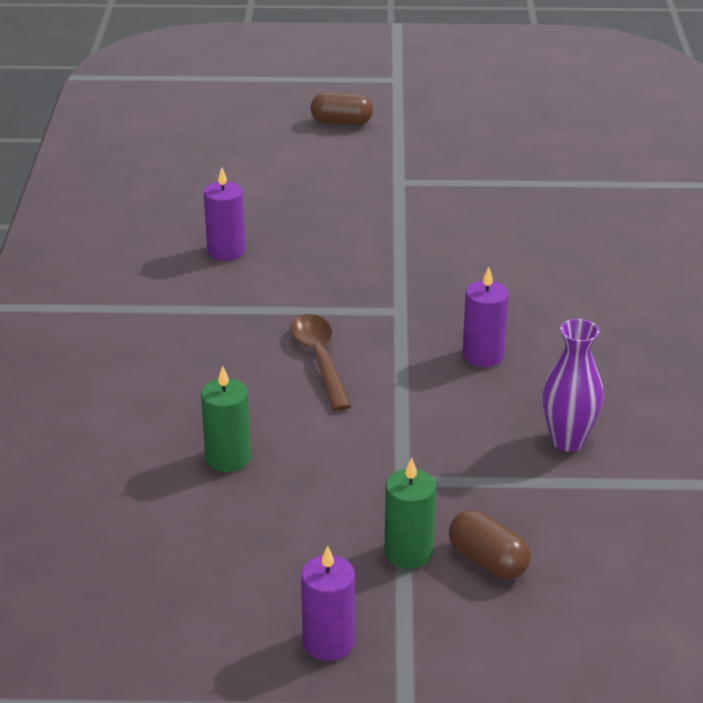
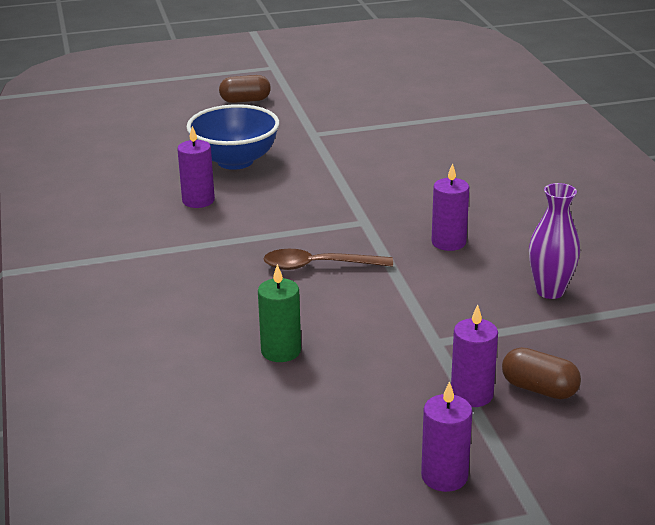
camera: 15 degrees left, 5 degrees down
(291, 205) = (235, 161): none -> blue bowl
(319, 359) = (318, 266): brown spoon -> brown spoon turned 60 degrees counterclockwise
(408, 552) = (471, 394): green candle -> purple candle

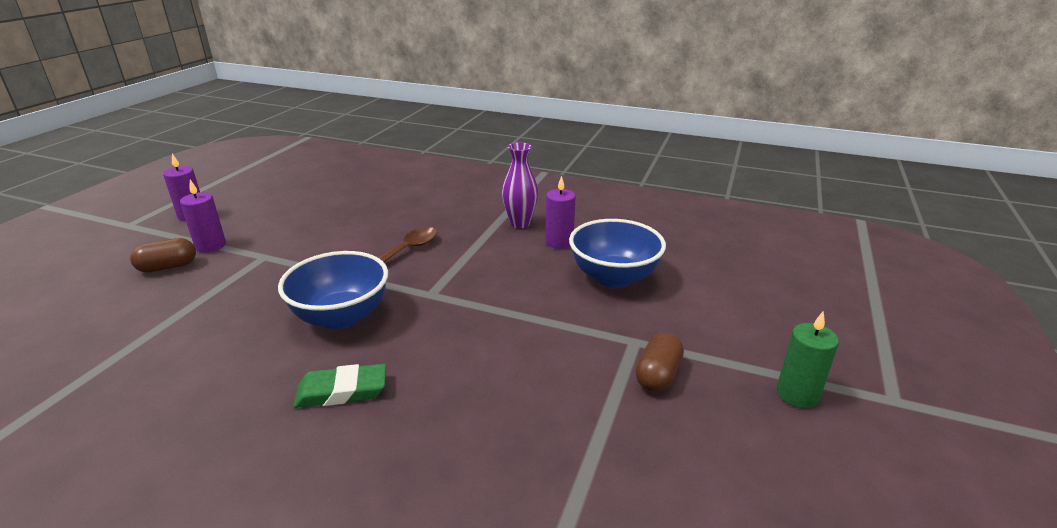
camera: 125 degrees right, 0 degrees up
(245, 100) = (770, 333): brown capsule -> brown capsule (657, 375)
(281, 351) = (347, 212): green candle -> green candle (797, 394)
(448, 242) = (341, 316): purple candle -> blue bowl
(508, 200) = (342, 391): none -> green eraser
(550, 291) = (211, 326): purple vase -> purple vase (520, 223)

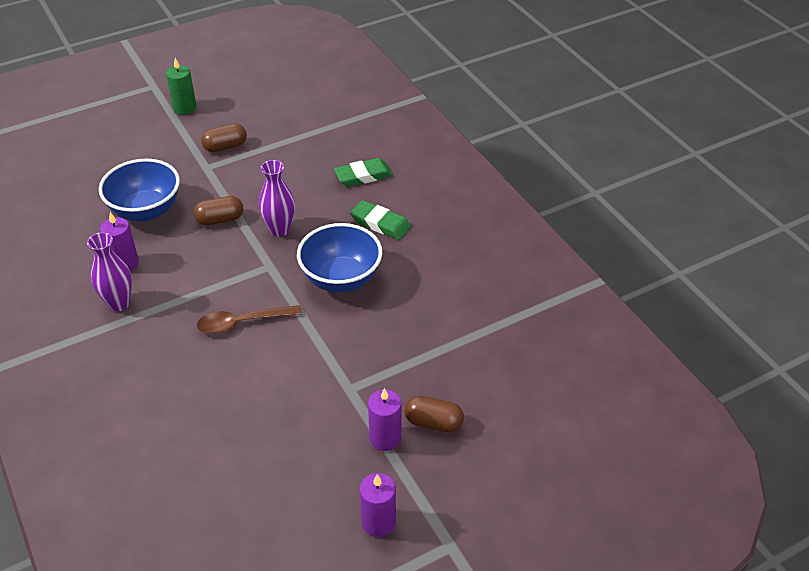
camera: 140 degrees left, 15 degrees up
(427, 443) = (363, 176): none -> green eraser
(460, 325) = (280, 230): none -> purple vase
(535, 304) = (220, 219): none -> brown capsule

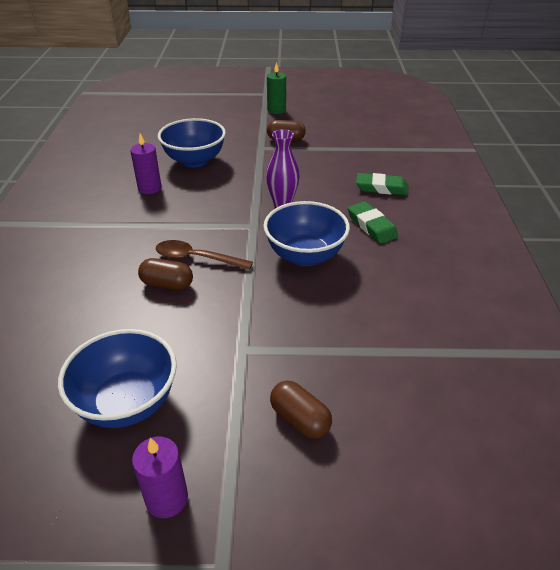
camera: 30 degrees right, 5 degrees down
(119, 303) = (121, 212): purple vase -> none
(220, 219) = (242, 182): brown capsule -> brown capsule (167, 284)
(290, 474) = (127, 402): none -> blue bowl
(385, 438) = (240, 411): purple candle -> none

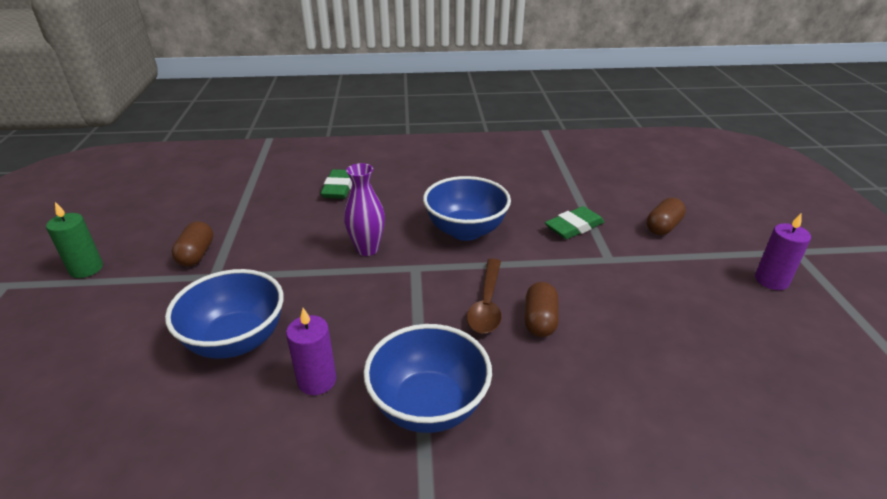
camera: 95 degrees left, 5 degrees down
(127, 402) = (708, 318): blue bowl -> blue bowl (428, 406)
(371, 226) = (410, 194): green eraser -> green eraser (574, 227)

